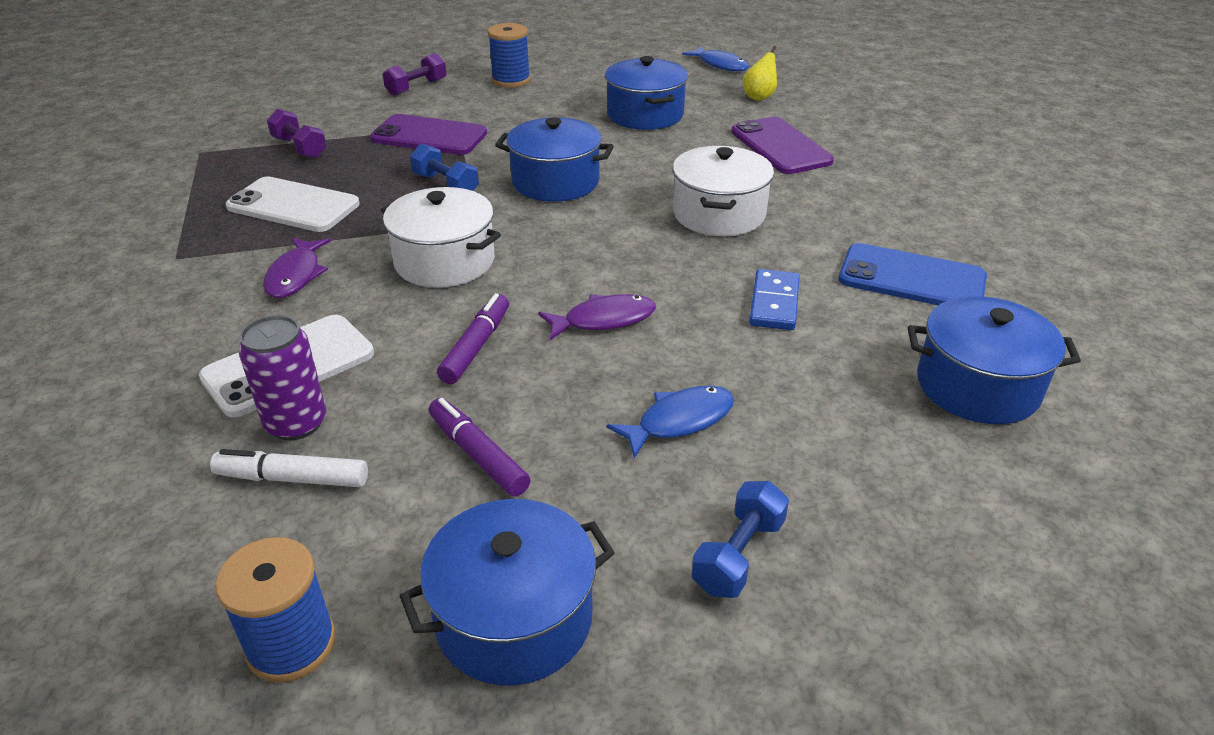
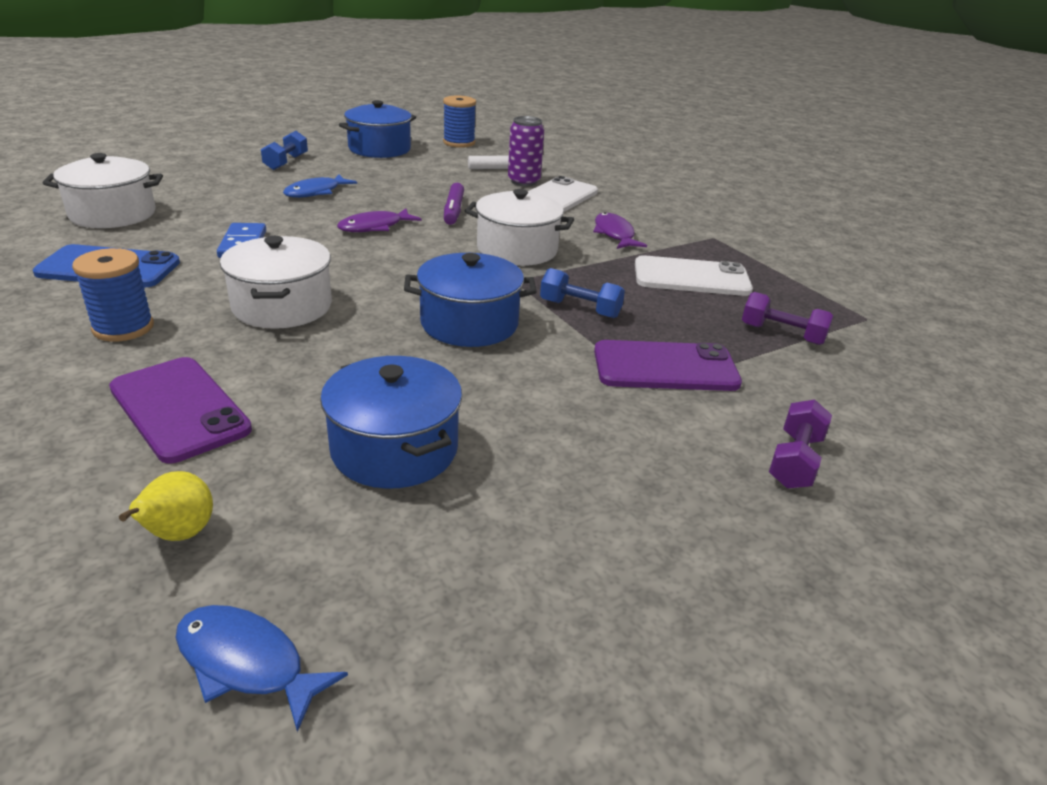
camera: 160 degrees right, 5 degrees down
(478, 455) = (421, 178): purple marker -> none
(511, 80) = (669, 508): blue spool -> blue spool (123, 328)
(977, 386) = (113, 214): blue pot -> white pot

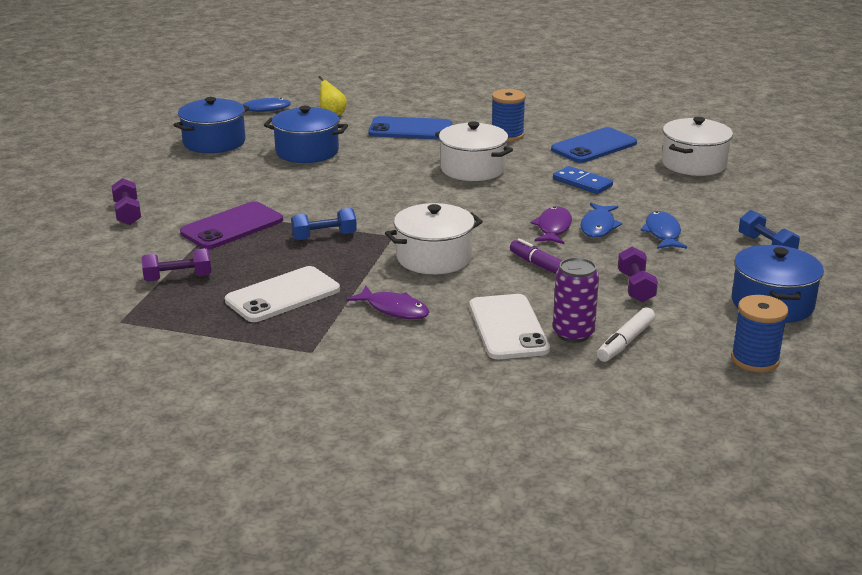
camera: 140 degrees right, 5 degrees down
(179, 409) = (410, 129): purple phone -> blue phone
(341, 213) = (598, 226): none -> blue fish
(427, 181) = (635, 287): none -> purple dumbbell
(469, 323) = (369, 202): blue pot -> blue pot (214, 142)

